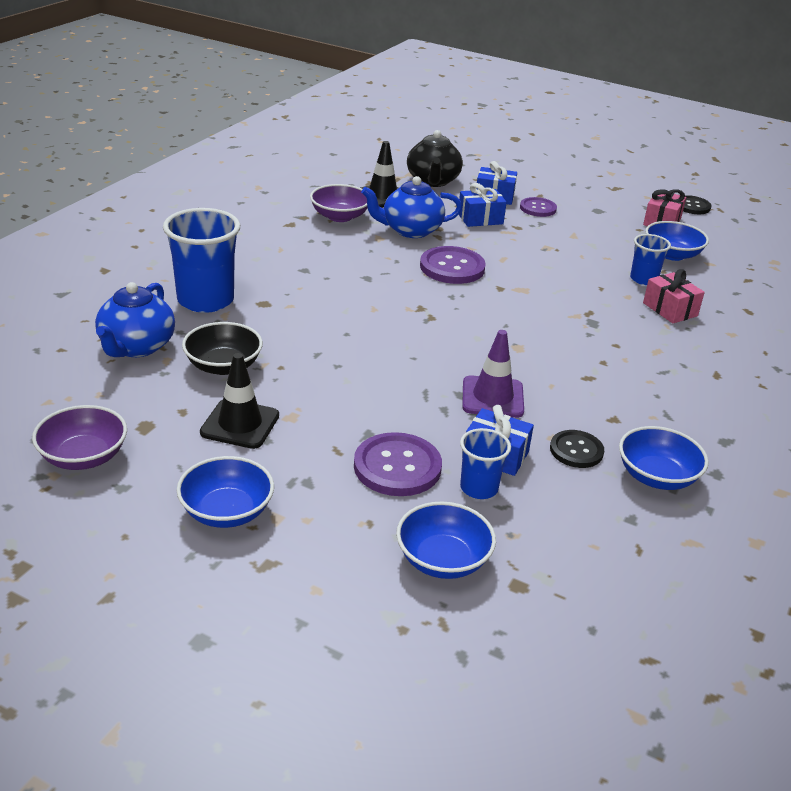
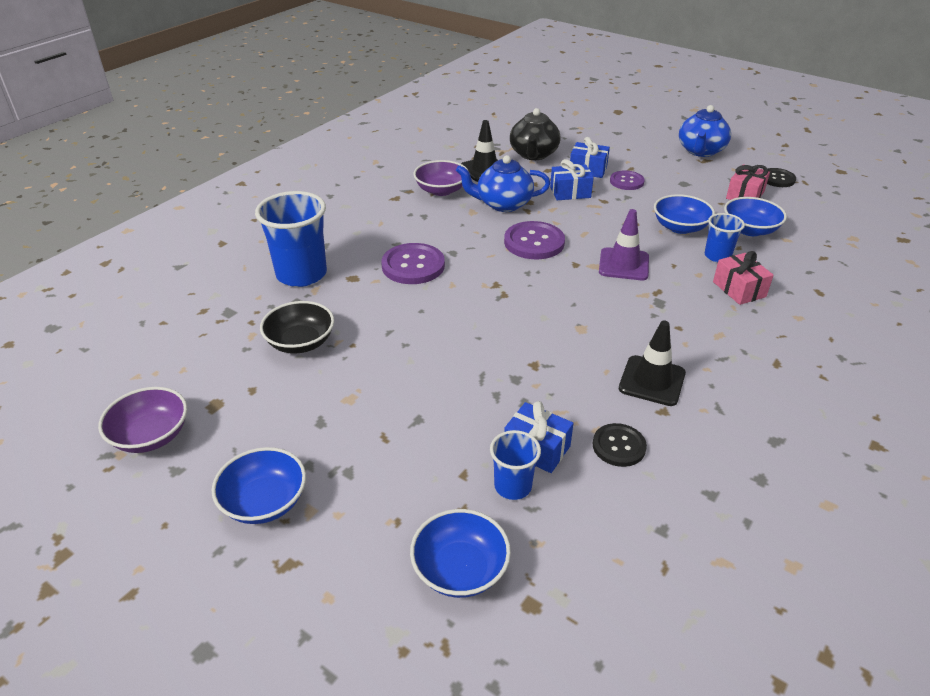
camera: 10 degrees right, 5 degrees up
(136, 347) = (228, 321): blue teapot -> blue teapot (700, 151)
(240, 424) = (300, 405): black traffic cone -> black traffic cone (652, 381)
(397, 467) = (437, 458): purple button -> purple button (413, 266)
(492, 397) = (546, 383): purple traffic cone -> purple traffic cone (623, 264)
(656, 476) = (697, 480): blue bowl -> blue bowl (680, 227)

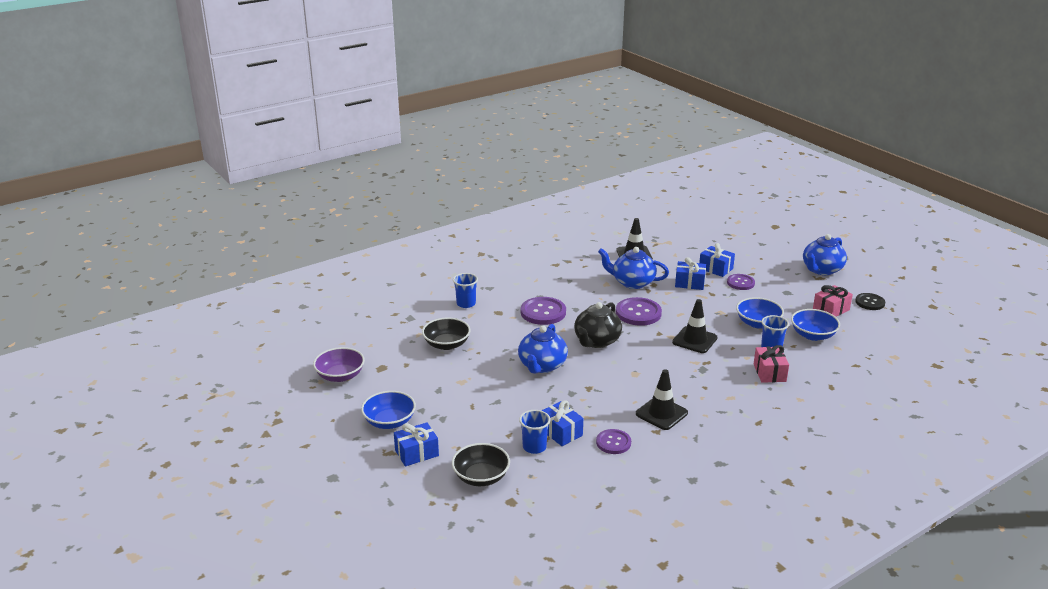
camera: 20 degrees right, 10 degrees down
(301, 274) = (466, 304): blue cup -> blue cup, size x0.54
(334, 552) = (416, 453): none -> blue gift
(441, 190) = (592, 265): purple bowl -> none
(452, 345) = (542, 366): none -> blue teapot
(460, 569) = (481, 477): blue bowl -> black bowl
(533, 154) = (680, 250): black teapot -> black teapot (596, 341)
(619, 446) = (613, 442): black button -> purple button
(623, 264) = (694, 340): purple traffic cone -> black traffic cone

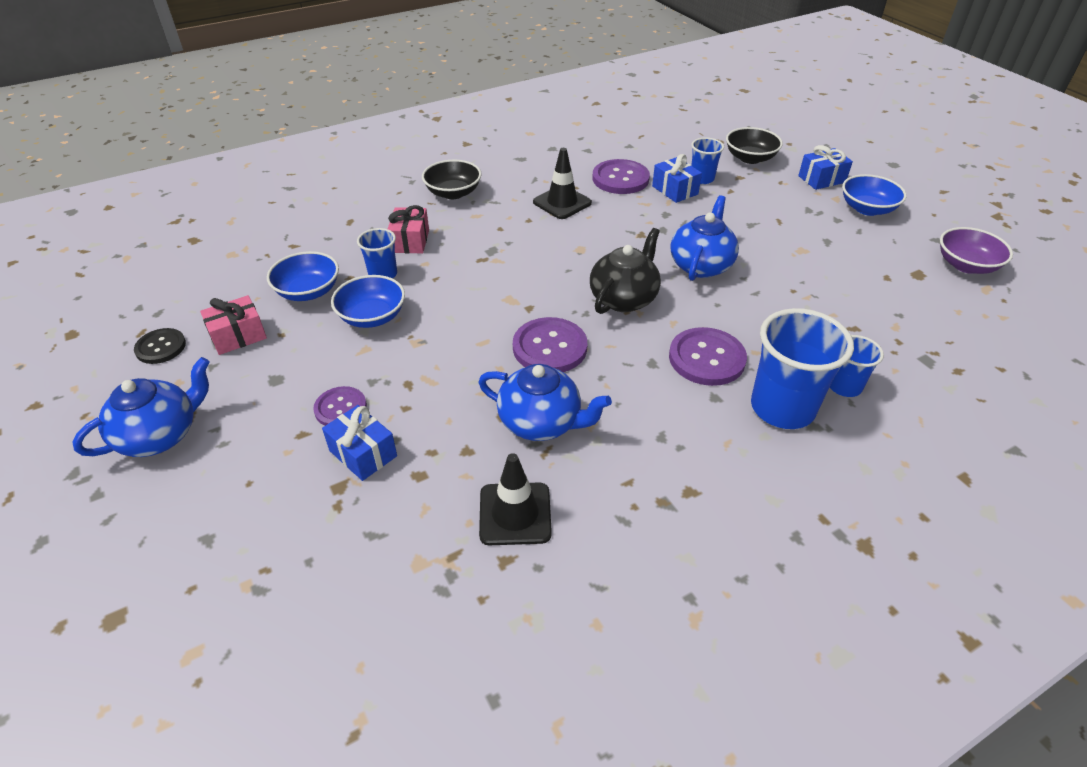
camera: 175 degrees left, 15 degrees up
(446, 344) = (844, 305): black bowl -> black bowl (453, 193)
(504, 293) = (782, 408): none -> blue cup
(613, 442) = (620, 179): purple button -> purple button, size x1.58
(689, 283) = (434, 414): blue gift -> none
(694, 340) = (482, 293): black traffic cone -> none

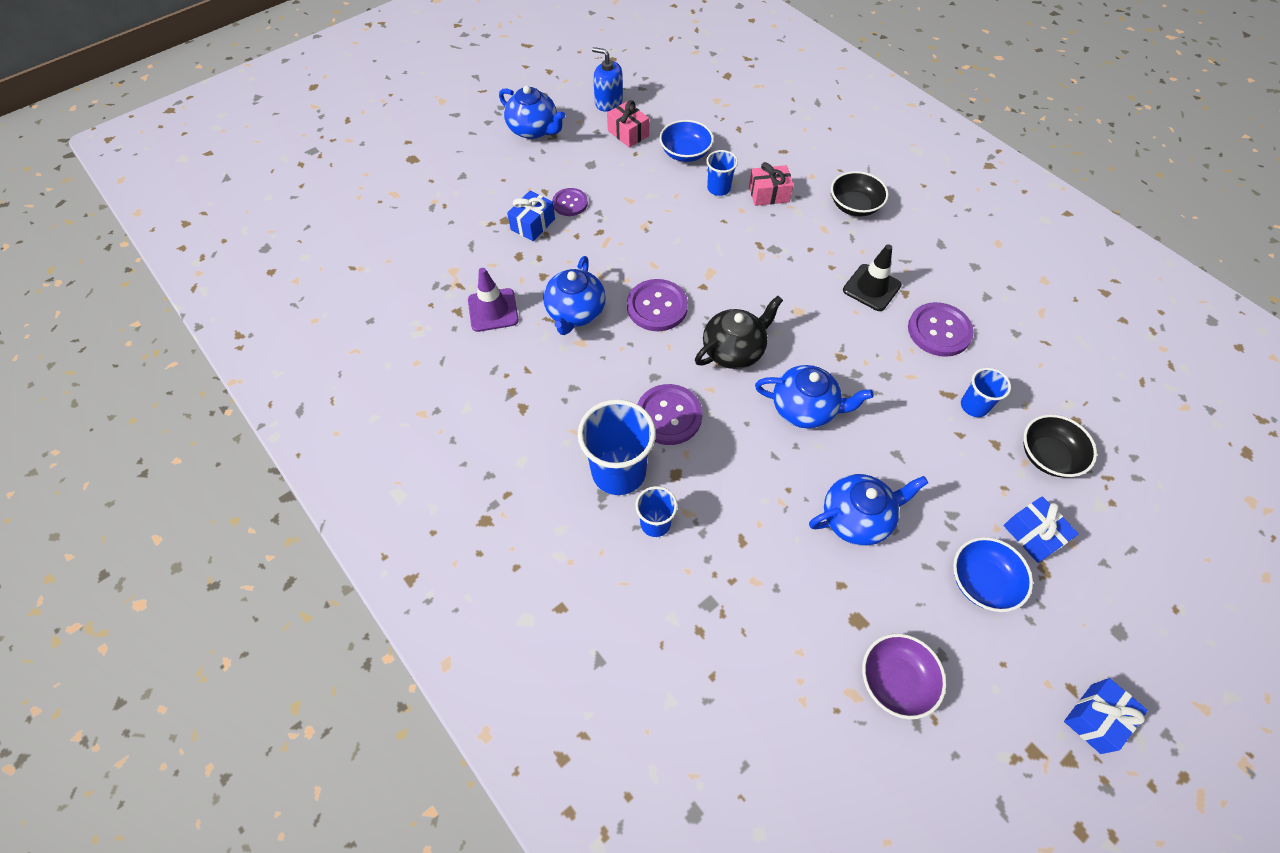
camera: 80 degrees right, 15 degrees up
(161, 347) = (608, 102): black button -> blue soap dispenser
(372, 317) = (666, 195): blue bowl -> none
(515, 514) = (493, 310): black traffic cone -> purple traffic cone
(624, 298) = (734, 350): black teapot -> black teapot turned 60 degrees counterclockwise
(675, 190) = (937, 381): blue gift -> blue gift (1095, 718)
(819, 257) = (857, 518): none -> blue teapot

